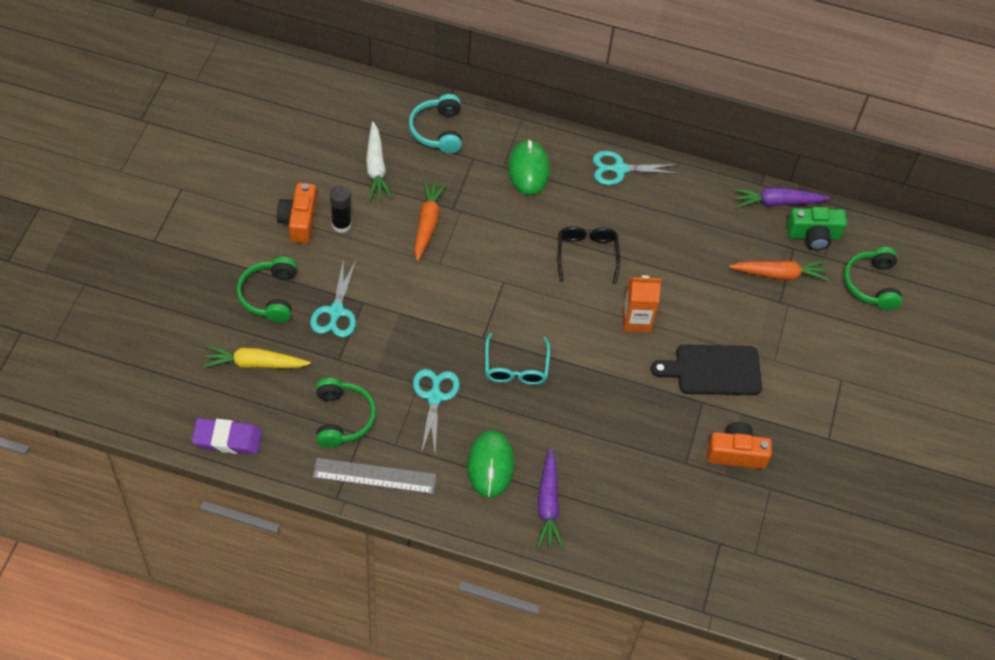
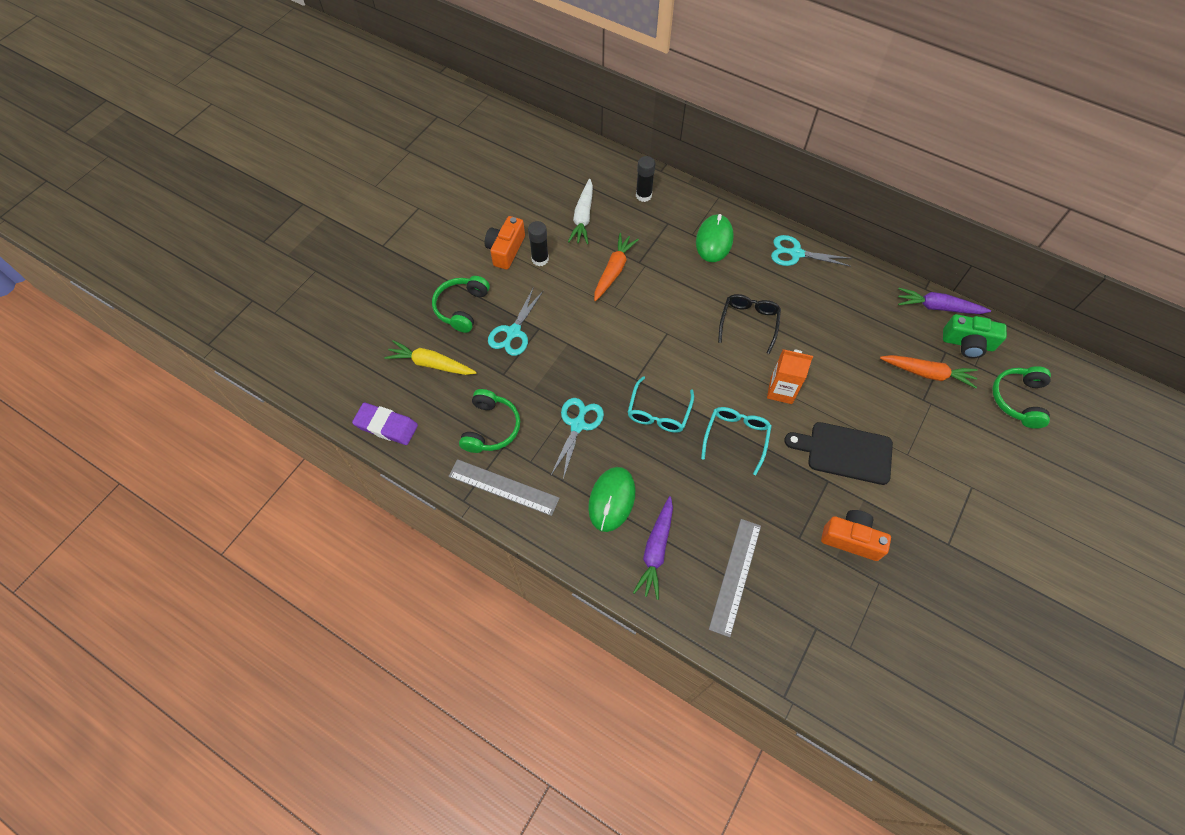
camera: 20 degrees right, 5 degrees up
(437, 130) = (643, 195): turquoise headphones -> black glue stick
(601, 377) = (736, 437): none -> turquoise glasses
(632, 512) = (735, 576): none -> grey ruler

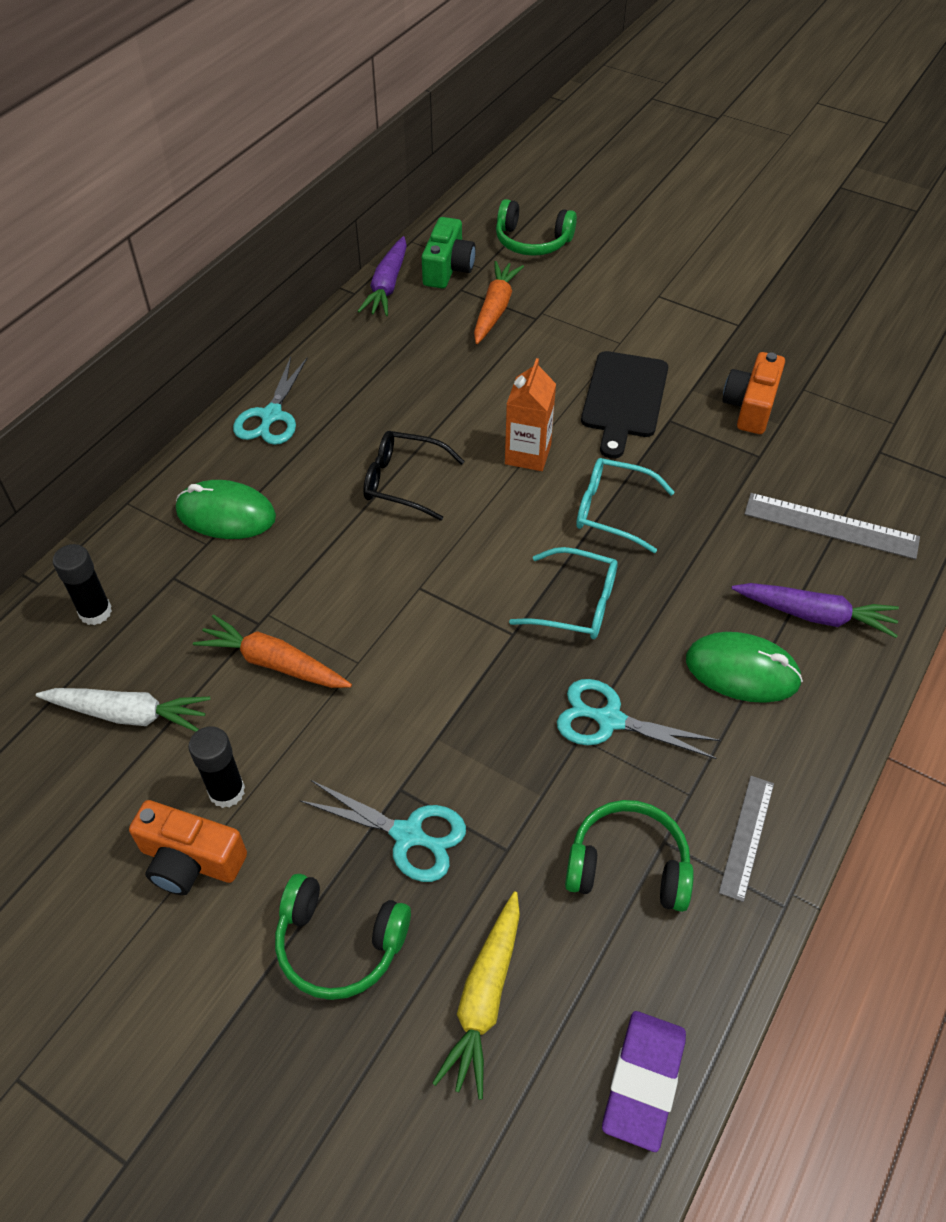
camera: 90 degrees left, 10 degrees down
(503, 487) = (746, 836): grey ruler -> grey ruler, size x0.66

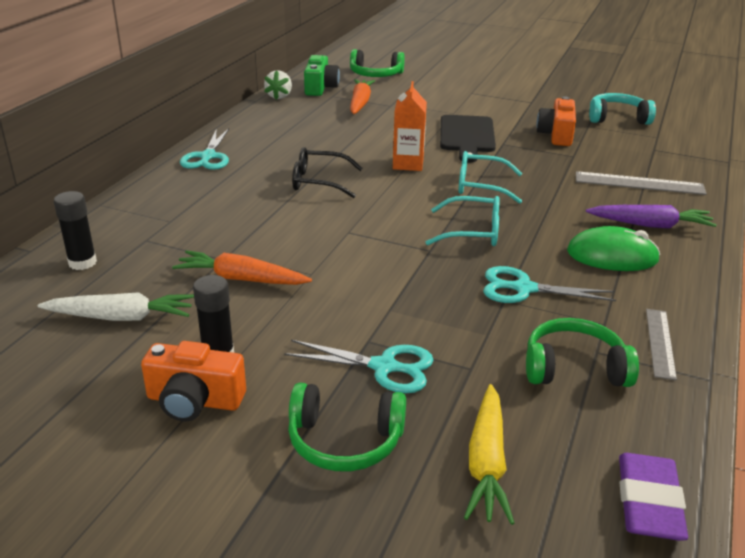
camera: 10 degrees left, 20 degrees down
(226, 514) = (183, 205): green mouse -> none
(387, 286) = (279, 96): purple carrot -> white strawberry
(852, 374) = (617, 118): none -> turquoise headphones

